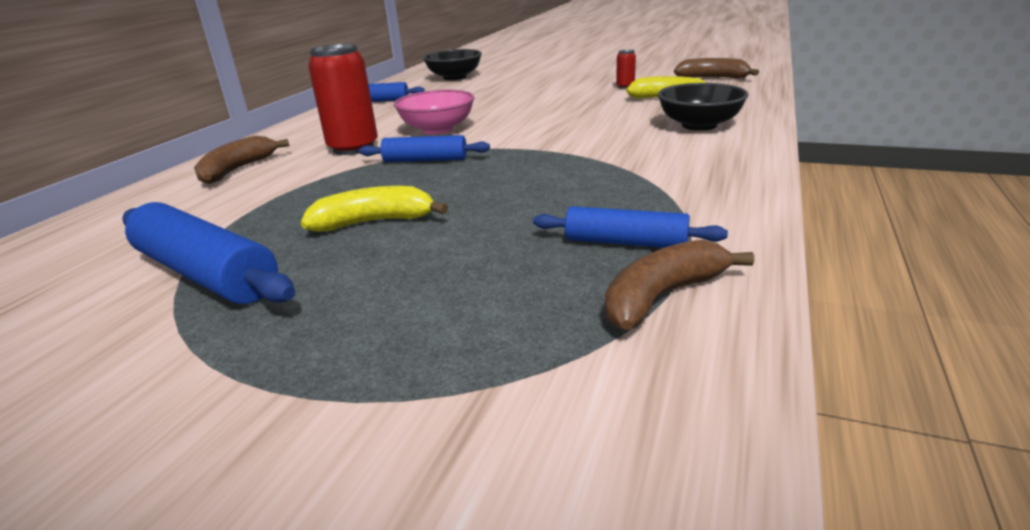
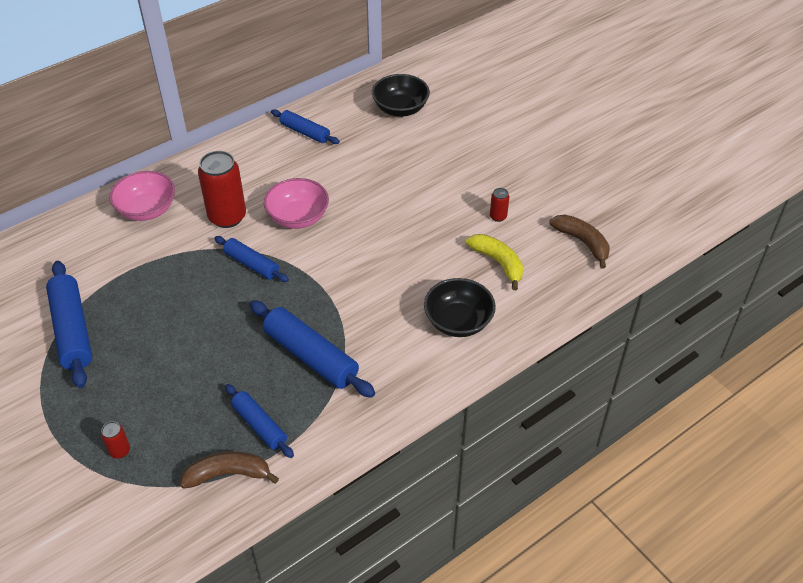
camera: 30 degrees right, 20 degrees up
(237, 170) = (147, 210): brown banana -> pink bowl
(374, 222) = (170, 327): yellow banana -> none
(442, 351) = (120, 451): none -> red can
(595, 182) = (311, 356): none -> blue rolling pin

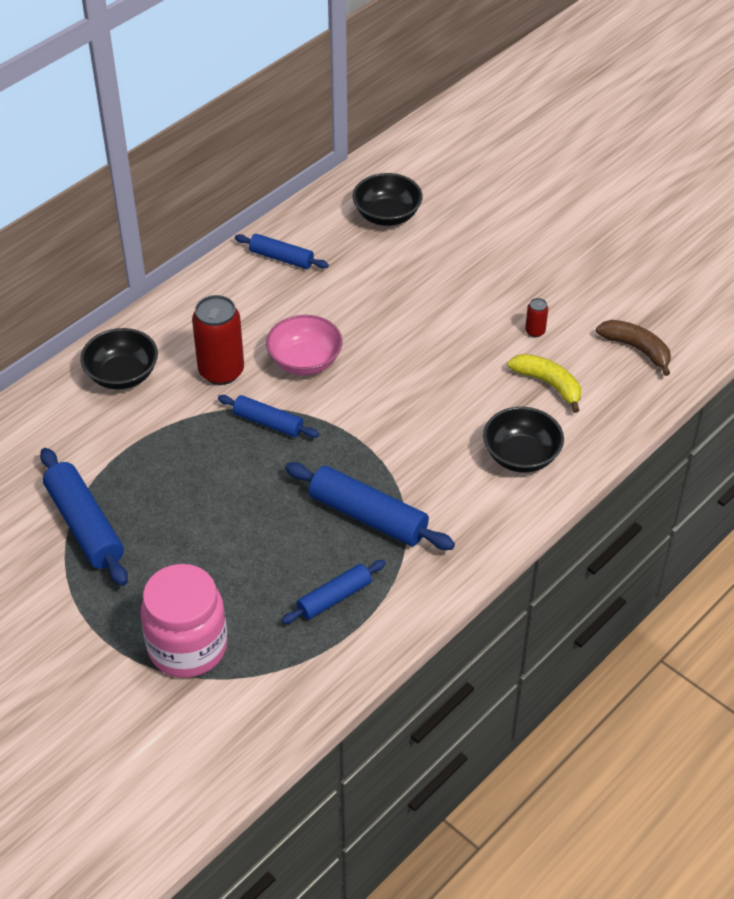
camera: 10 degrees left, 0 degrees up
(120, 451) = (187, 647): red can -> pink jar
(147, 210) = (122, 375): pink bowl -> black bowl
(228, 474) = (316, 653): brown banana -> none
(259, 425) = (334, 598): blue rolling pin -> blue rolling pin turned 75 degrees counterclockwise

